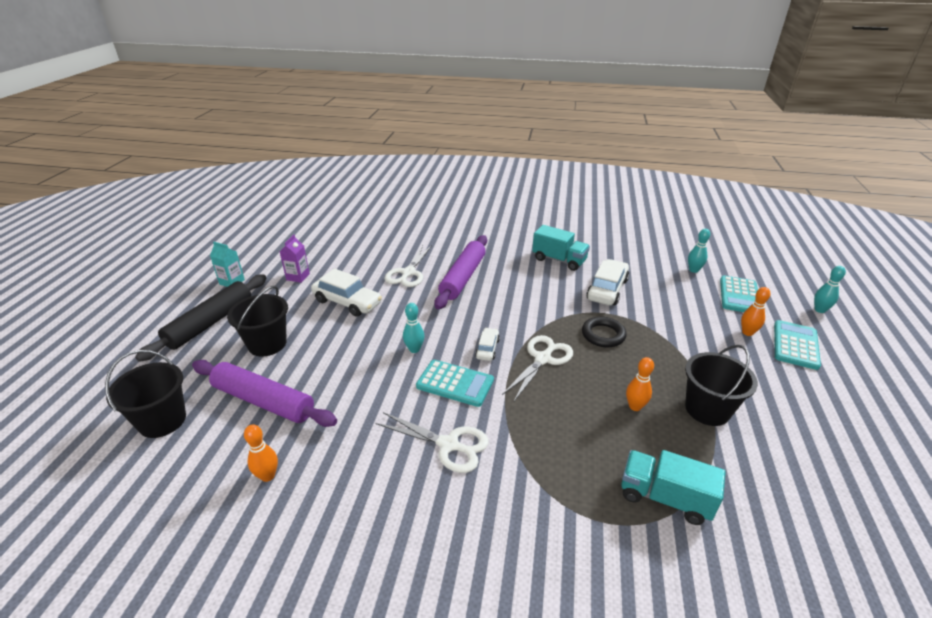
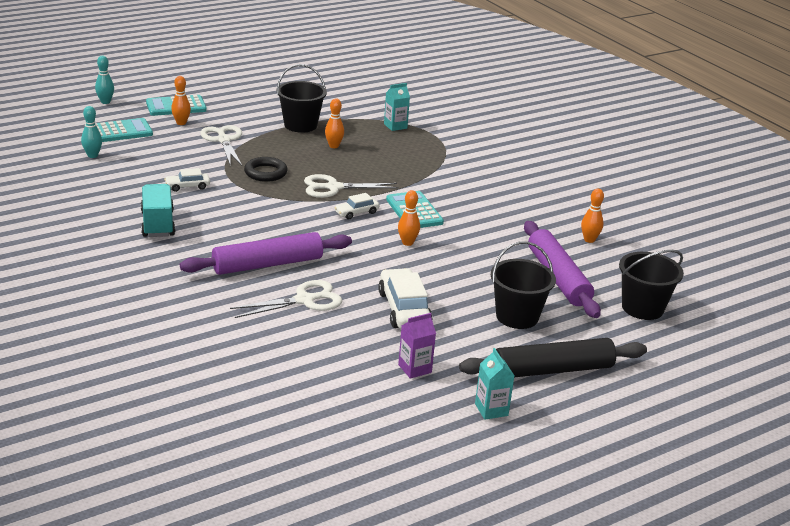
camera: 135 degrees left, 5 degrees down
(414, 349) = (407, 243): turquoise bowling pin -> orange bowling pin
(448, 445) = (466, 193): white scissors -> white scissors (224, 140)
(607, 289) = (187, 186): white car -> white car, size x0.55
(664, 497) = (395, 126): turquoise truck -> turquoise carton

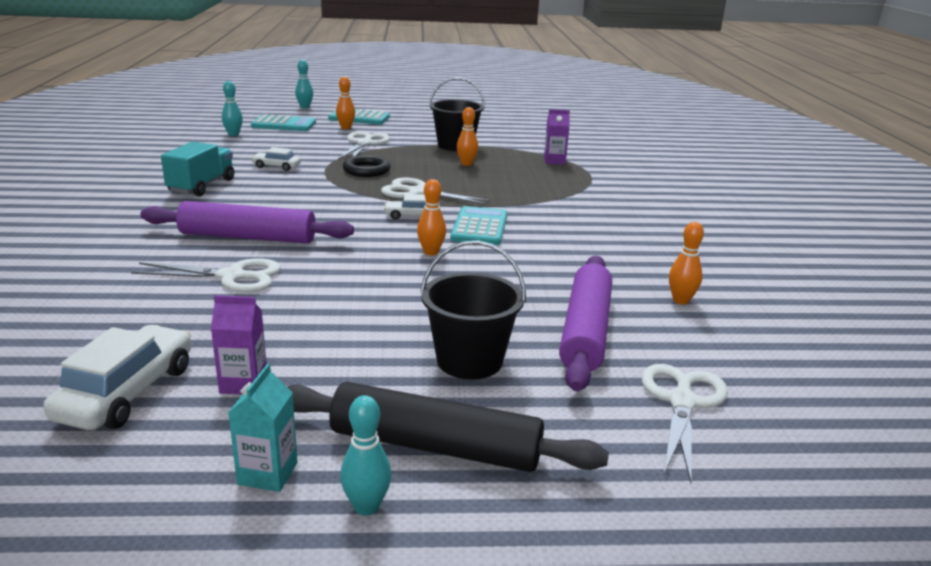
camera: 30 degrees right, 5 degrees down
(395, 126) = (554, 161): turquoise carton -> purple carton
(404, 309) = (330, 314): white car -> white car (127, 392)
(554, 408) = (366, 507): none -> turquoise bowling pin
(642, 308) = (682, 402): black bucket -> white scissors

